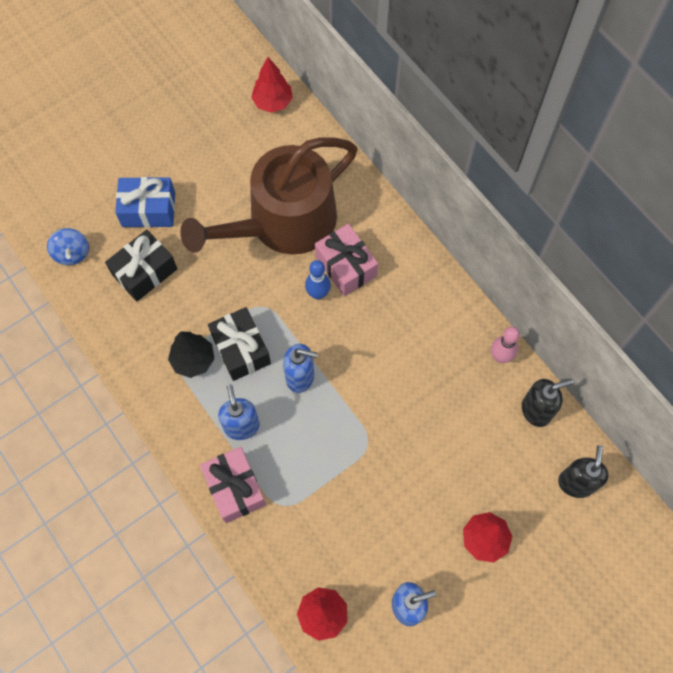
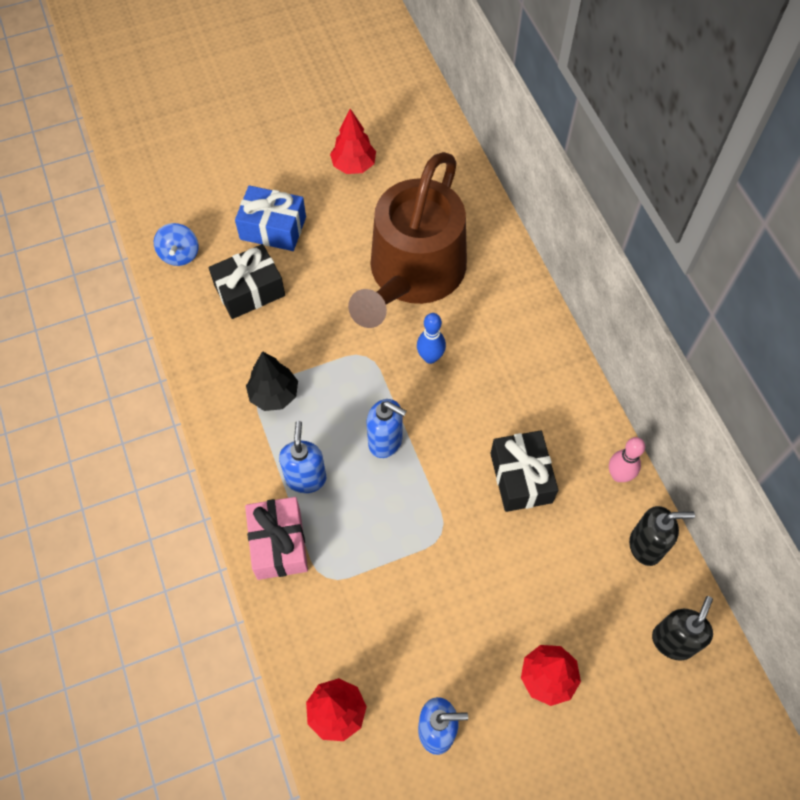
camera: 15 degrees right, 5 degrees down
(241, 349) = (329, 396): black gift -> black gift (521, 478)
(273, 102) = (436, 149): red tree -> red tree (354, 165)
(283, 223) = (412, 274): brown watering can -> brown watering can turned 45 degrees counterclockwise
(346, 266) = (469, 335): pink gift -> none

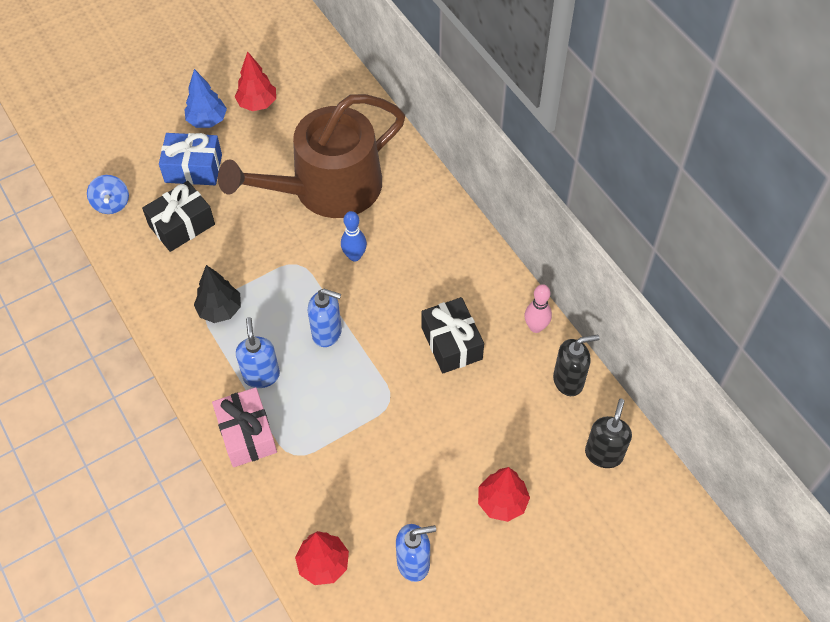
camera: 10 degrees left, 5 degrees down
(297, 176) = (207, 120): none -> blue tree
(412, 274) = (326, 188): brown watering can -> brown watering can turned 45 degrees clockwise

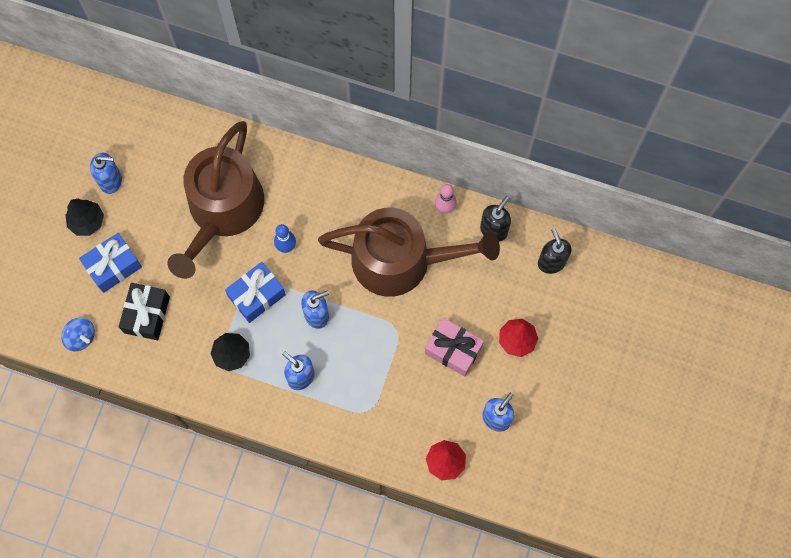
camera: 40 degrees left, 15 degrees up
(207, 120) = (87, 221): blue tree -> black tree
(247, 434) = (327, 421): pink gift -> pink gift (453, 350)
(257, 104) = (111, 181): red tree -> blue soap dispenser
(289, 277) = (257, 296): none -> blue gift
(451, 343) = (402, 260): black gift -> brown watering can

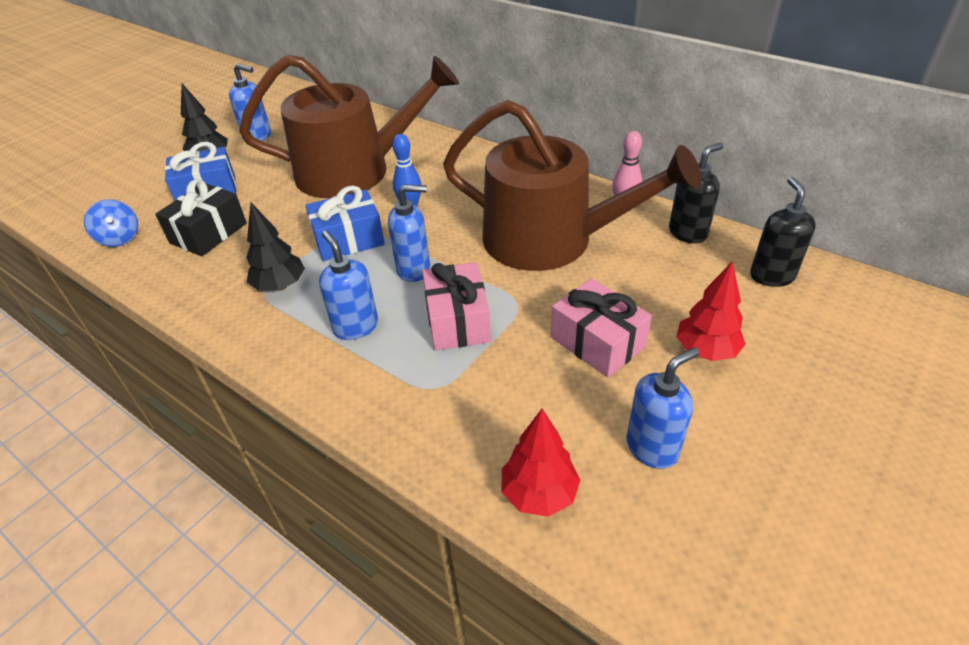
camera: 20 degrees right, 30 degrees down
(222, 211) = (355, 170): brown watering can -> brown watering can turned 135 degrees counterclockwise
(363, 354) = (457, 321): none -> pink gift

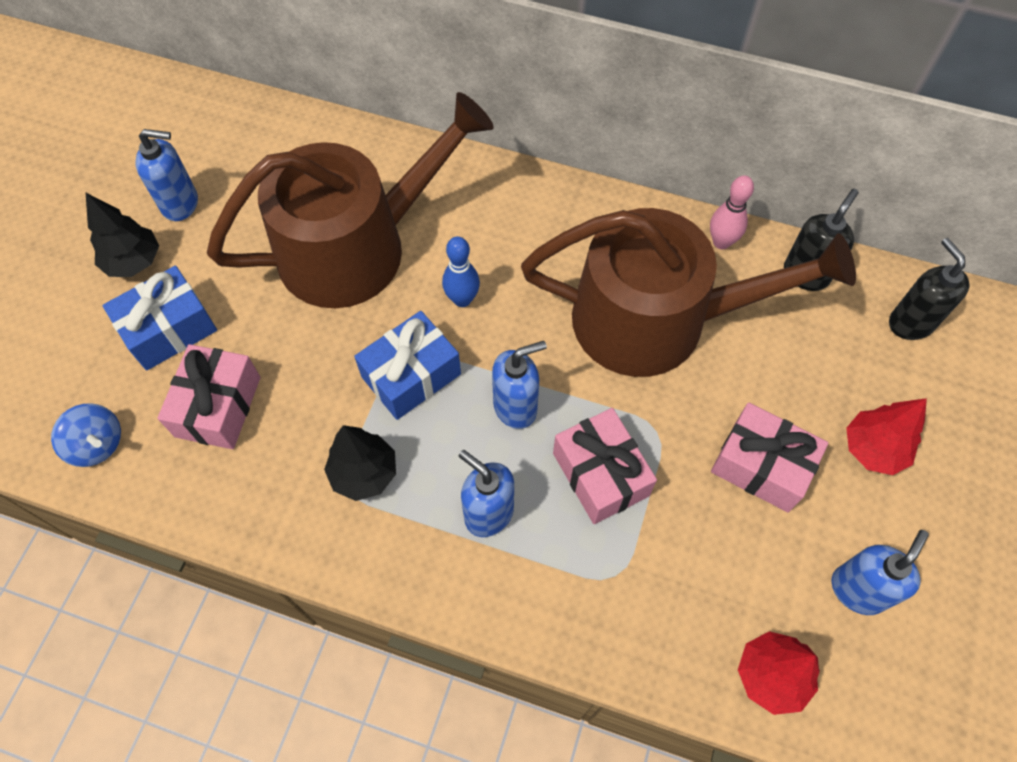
camera: 20 degrees left, 20 degrees up
(208, 233) = (218, 406): black gift -> pink gift

